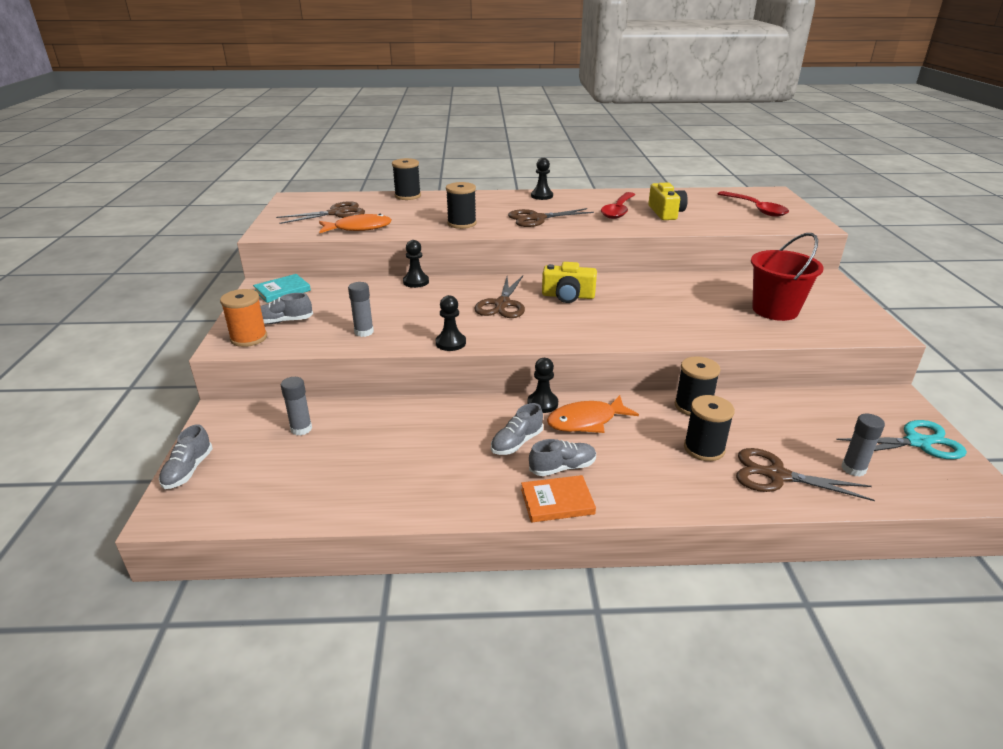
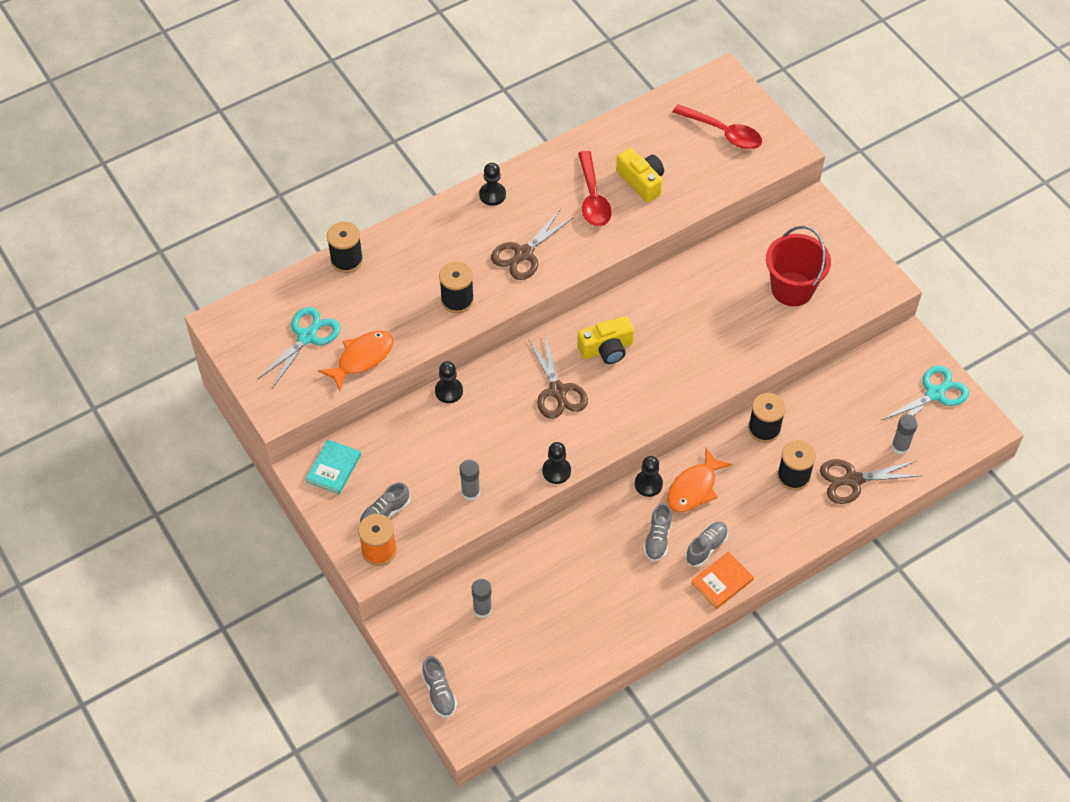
camera: 30 degrees left, 25 degrees up
(336, 213) = (307, 337): brown scissors -> turquoise scissors

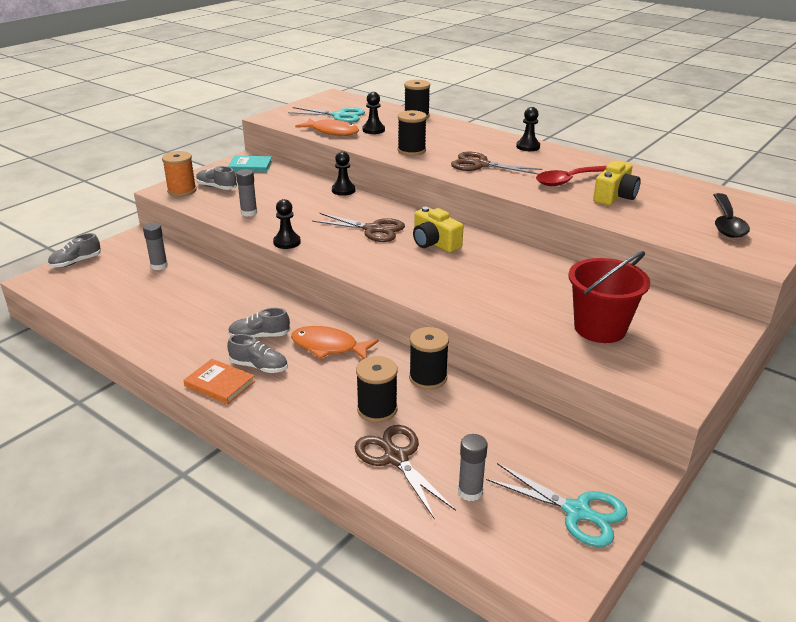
camera: 70 degrees right, 25 degrees down
(557, 391) = (372, 229): brown scissors -> brown scissors turned 120 degrees counterclockwise
(648, 484) = (320, 320): black pawn -> black pawn (373, 130)
(723, 133) = (726, 223): red spoon -> black spoon

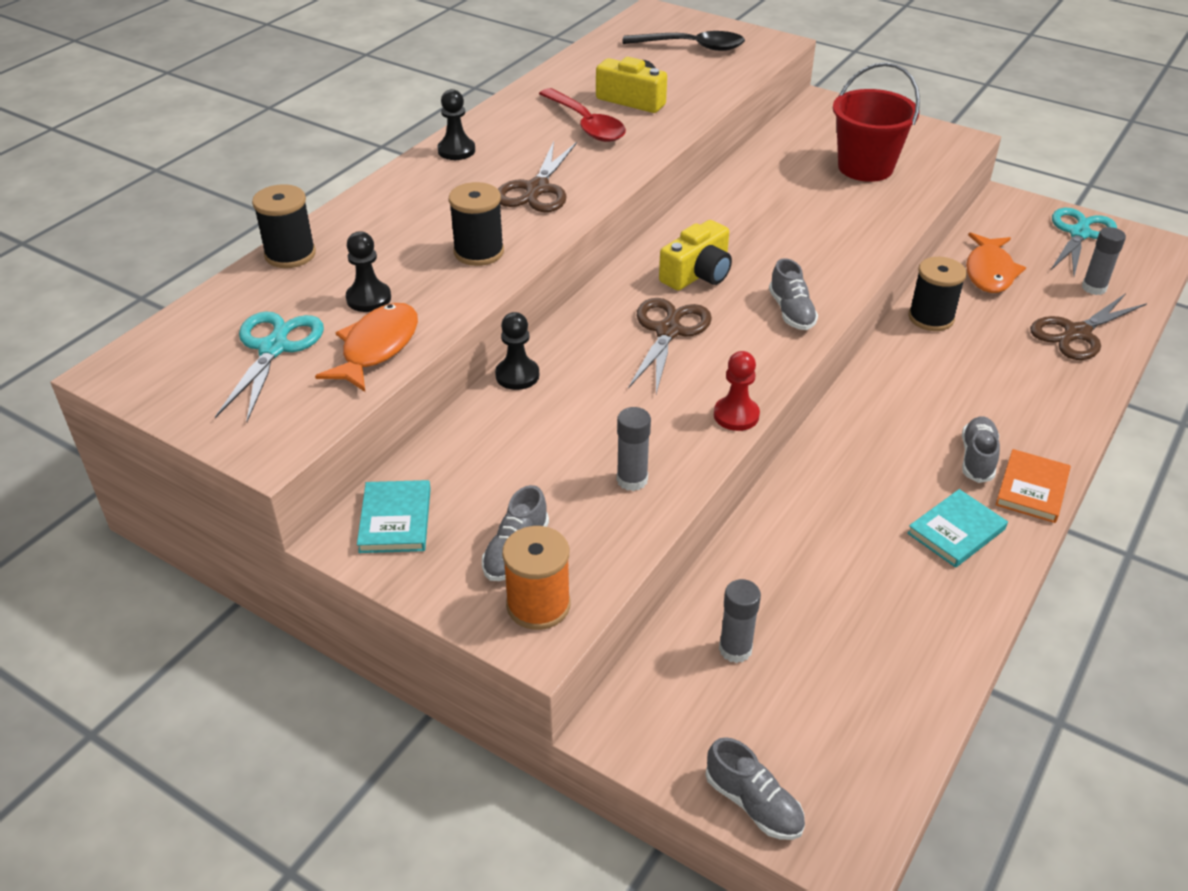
camera: 95 degrees left, 10 degrees up
(198, 344) = (956, 531): none -> turquoise book
(259, 336) = (907, 470): grey shoe -> grey shoe (791, 312)
(287, 242) = (736, 415): black pawn -> red pawn
(328, 347) = (903, 401): orange fish -> orange fish (989, 272)
(377, 409) = (1008, 351): black spool -> none

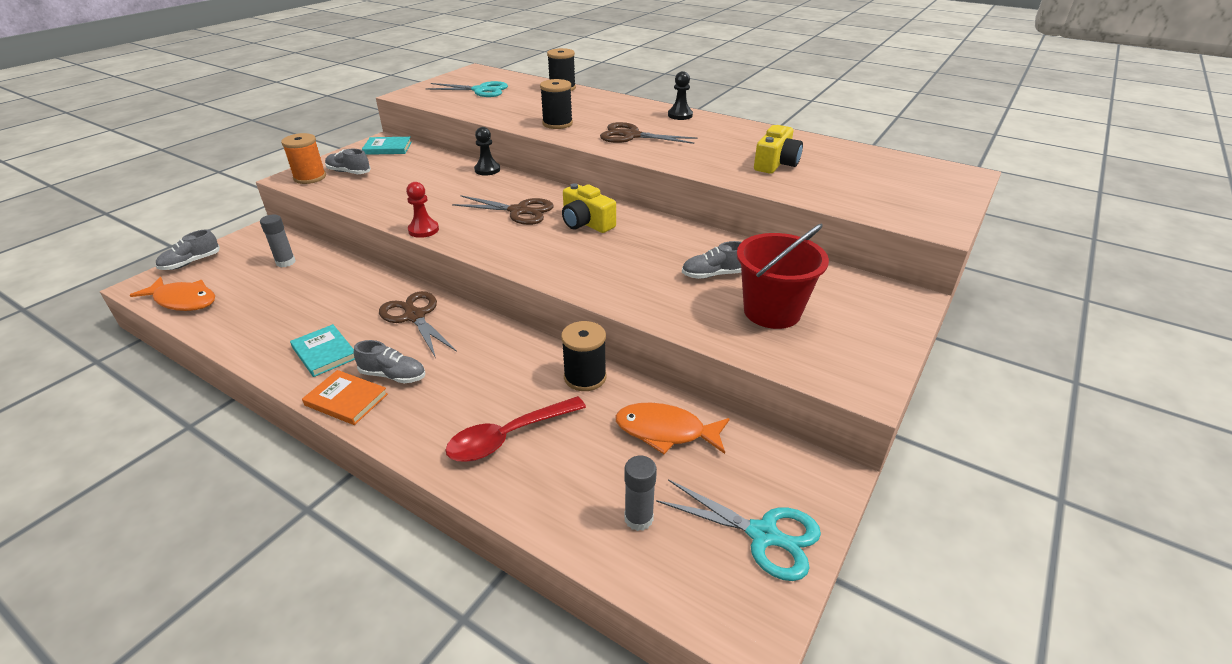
camera: 90 degrees right, 5 degrees down
(368, 298) = (517, 104): black pawn -> none
(377, 347) = (472, 107): orange fish -> orange fish (183, 300)
(586, 125) = (727, 148): red spoon -> red spoon (508, 437)
(632, 480) = (383, 199): grey glue stick -> none
(692, 47) = (896, 187): black spoon -> none
(791, 312) = (532, 256): grey shoe -> grey shoe (713, 274)
(1077, 333) = (551, 480): brown scissors -> brown scissors (415, 316)

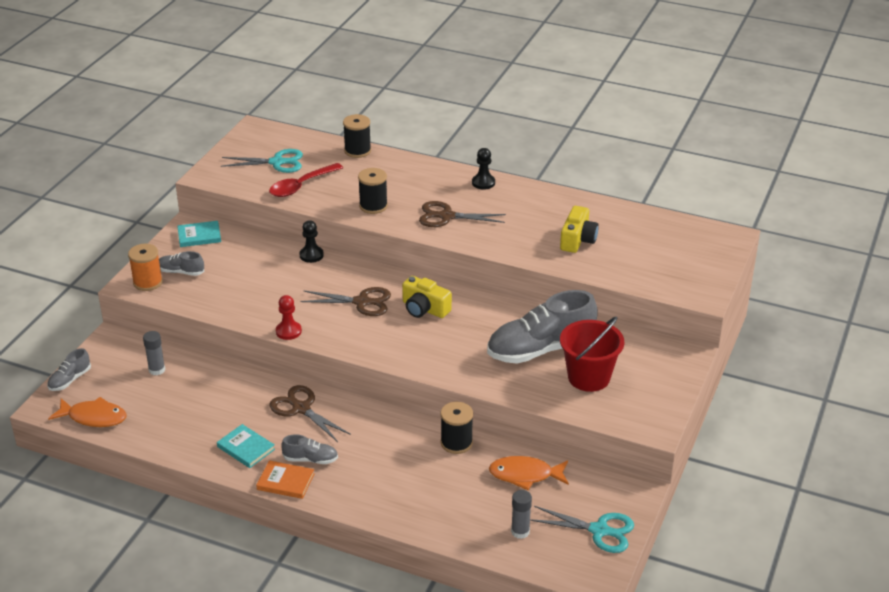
camera: 10 degrees left, 0 degrees up
(508, 437) = (416, 493): red spoon -> red spoon (301, 186)
(713, 274) = (540, 349): grey shoe -> grey shoe, size x2.18

